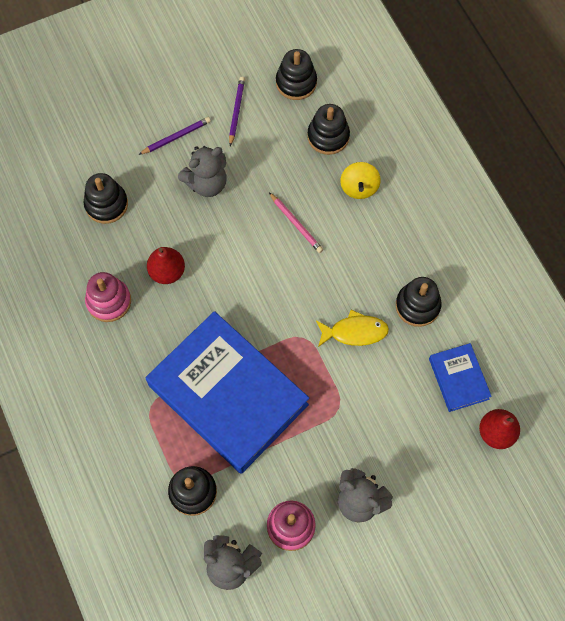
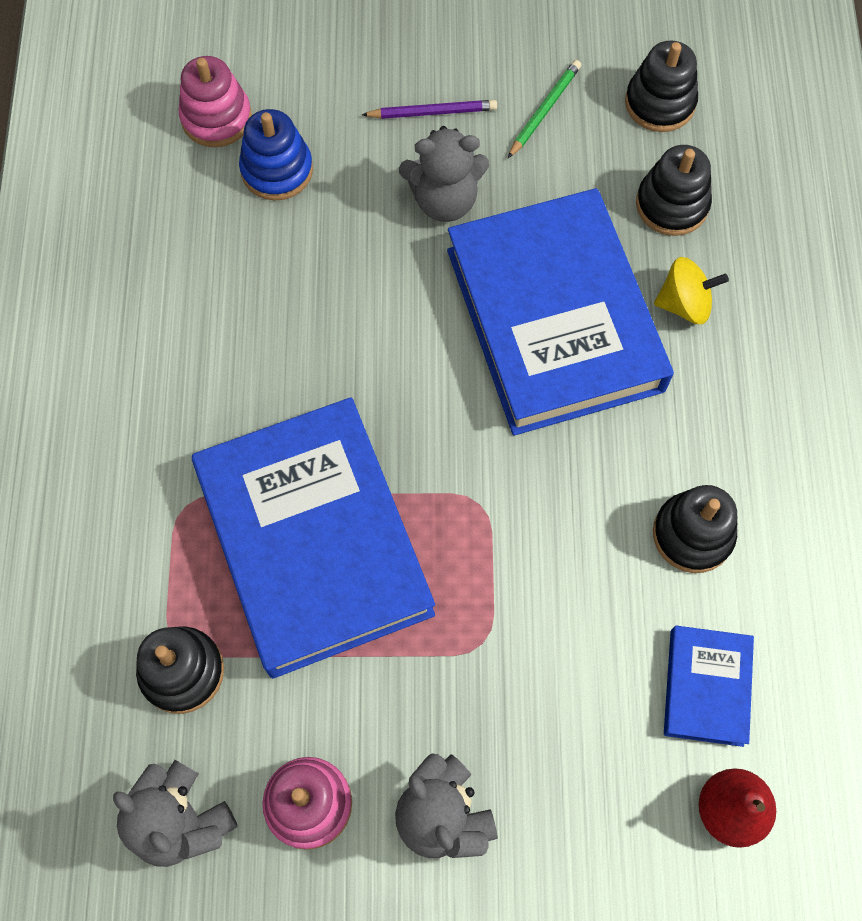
camera: 25 degrees right, 0 degrees up
(106, 204) = (277, 170): black stacking toy -> blue stacking toy
(109, 301) = (206, 316): pink stacking toy -> pink stacking toy (216, 118)
(167, 272) = (316, 309): red pear -> none
(236, 111) = (544, 110): purple pencil -> green pencil
(296, 224) = (554, 319): pink pencil -> blue book
(354, 332) = (567, 531): yellow fish -> none
(359, 187) = (684, 304): yellow spinning top -> yellow spinning top turned 120 degrees counterclockwise

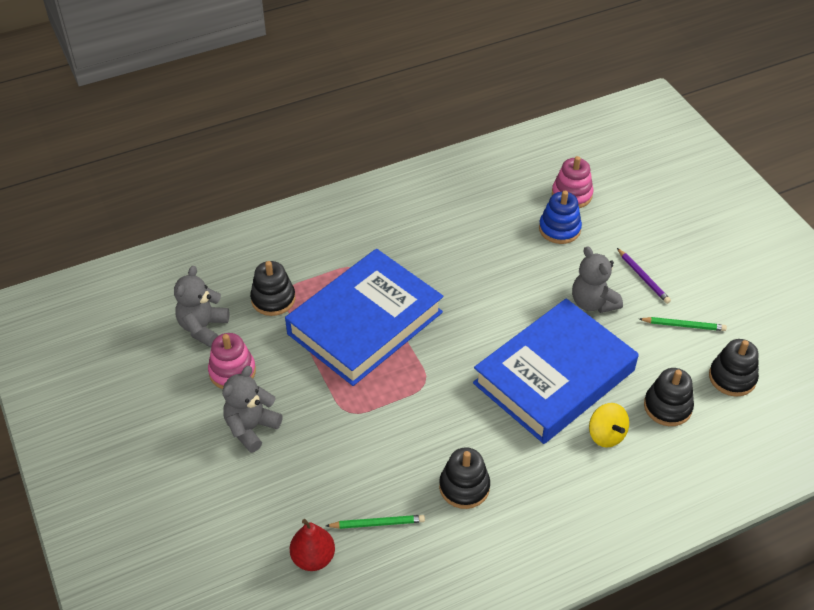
camera: 65 degrees right, 20 degrees down
(706, 687) = (377, 523): blue book -> green pencil

